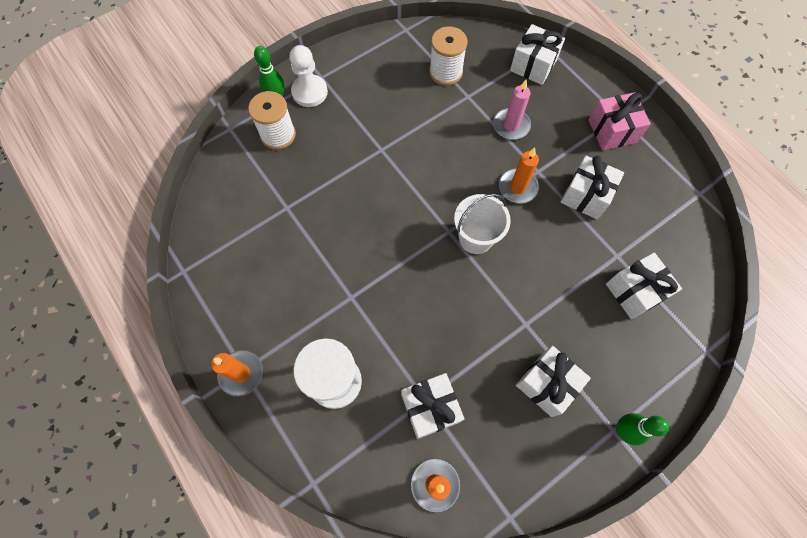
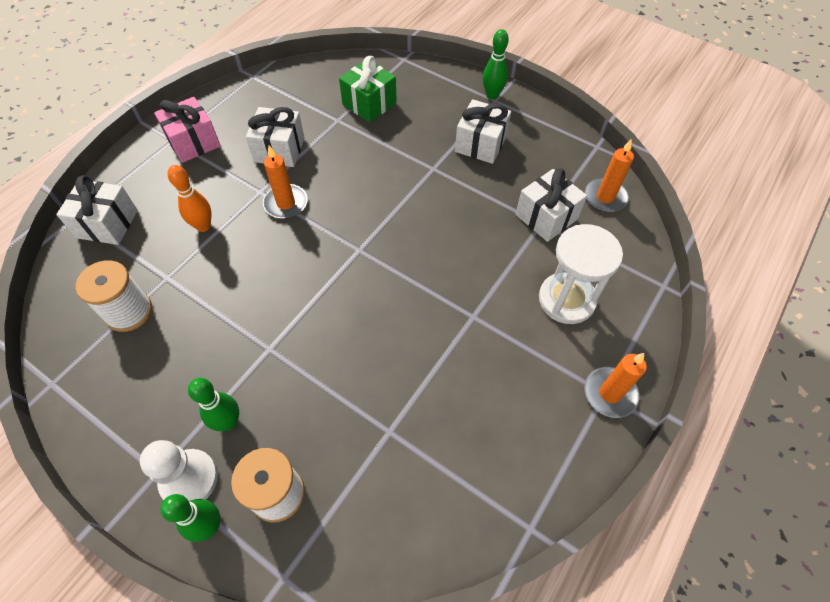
camera: 110 degrees left, 10 degrees down
(336, 117) = (229, 422): none -> green bowling pin
(476, 238) = (359, 224): white bucket -> none
(511, 125) = (203, 226): pink candle -> orange bowling pin
(635, 291) = (369, 104): white gift -> green gift

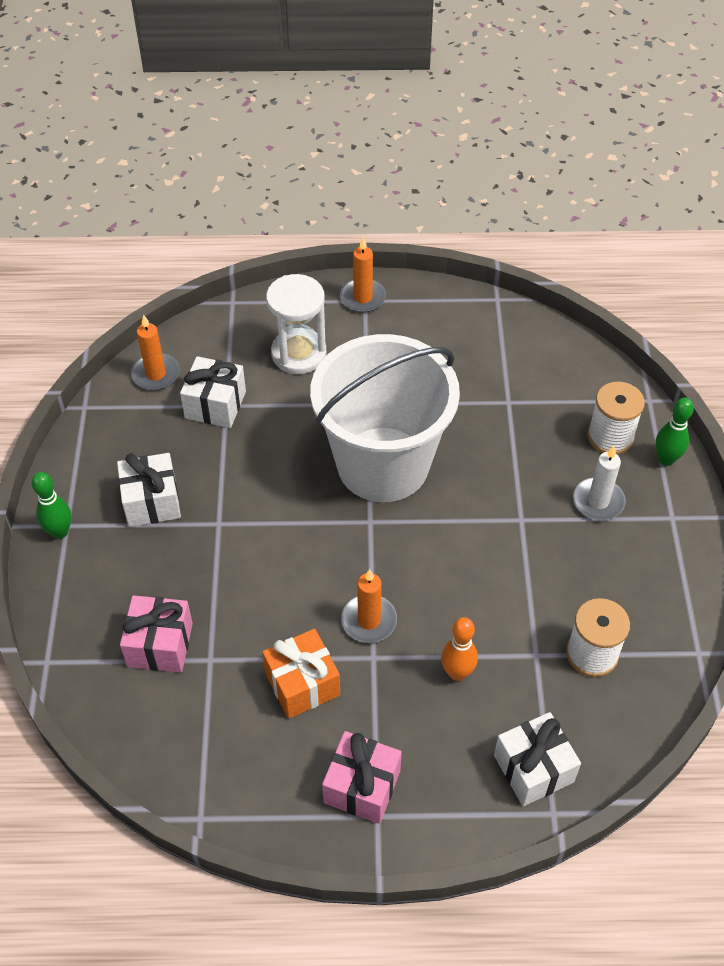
camera: 125 degrees left, 5 degrees down
(189, 479) = (655, 494): white pawn -> none
(229, 422) = (598, 501): green bowling pin -> white candle
(279, 150) = (302, 684): white gift -> orange gift
(369, 104) = (160, 645): green gift -> pink gift
(402, 288) = (383, 464): none -> white bucket

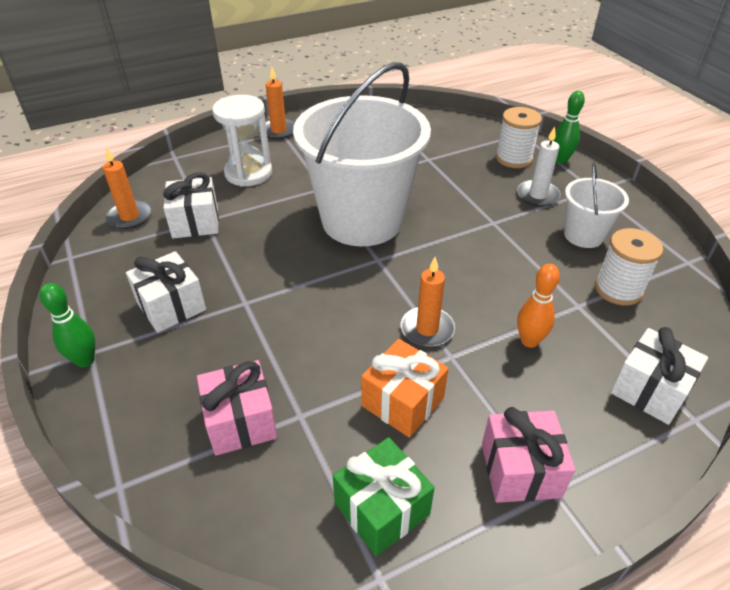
camera: 25 degrees left, 10 degrees down
(231, 767) = (382, 509): none -> green gift
(608, 574) = (583, 235): none -> white bucket

